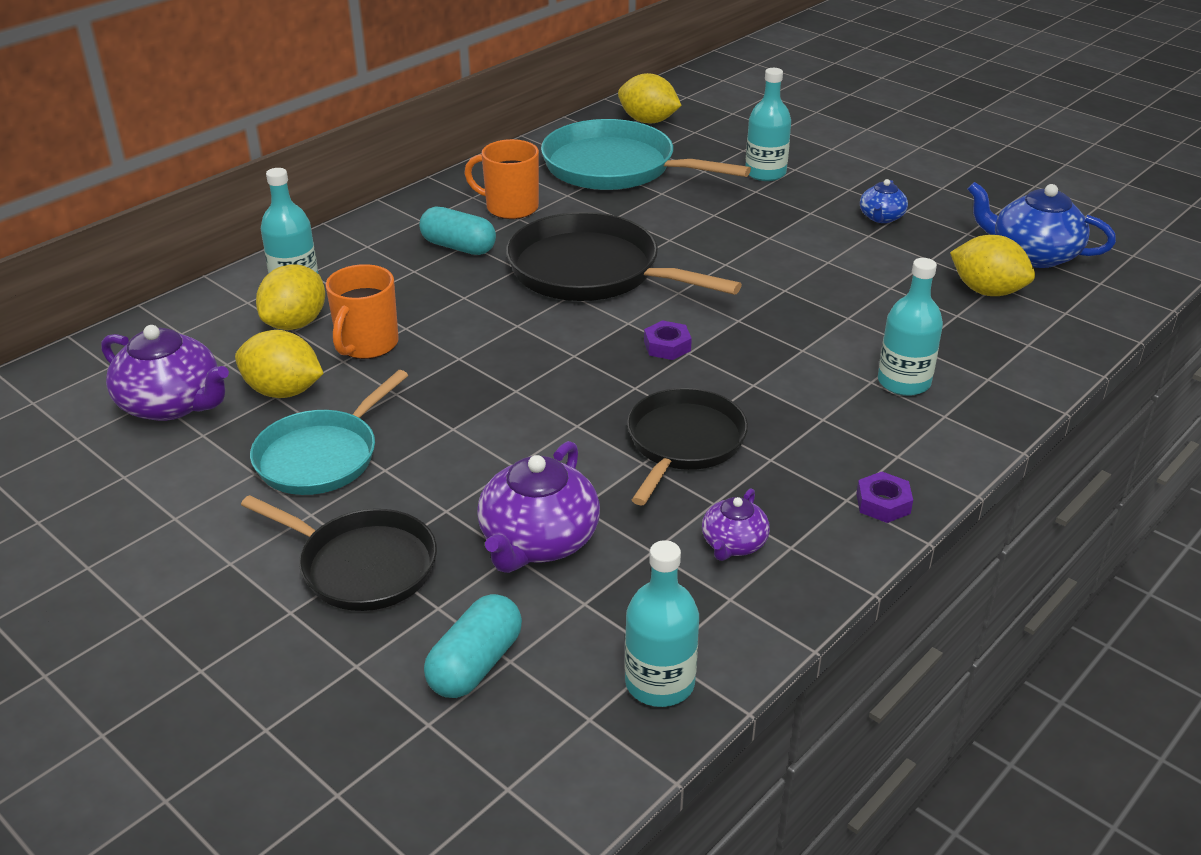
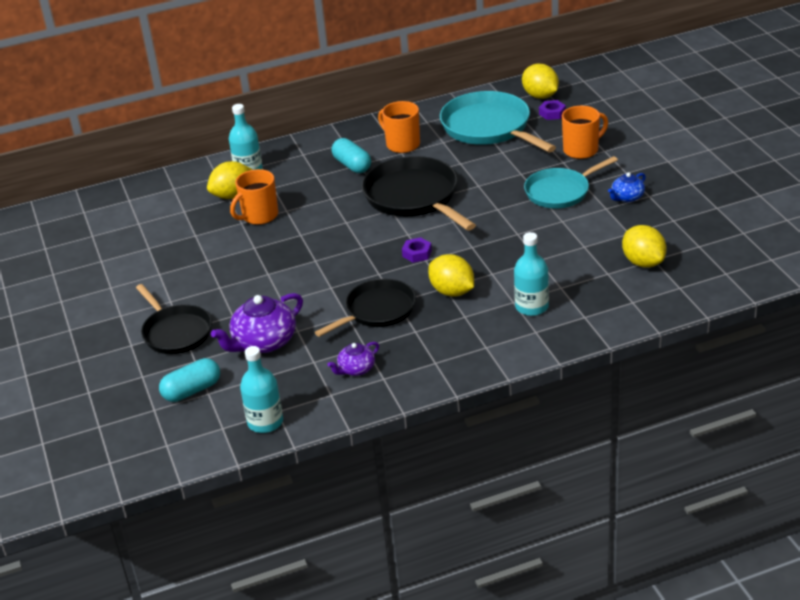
camera: 30 degrees right, 0 degrees up
(172, 404) = (145, 228): purple teapot -> none
(283, 391) = (200, 233): yellow lemon -> yellow lemon (452, 291)
(321, 457) = (194, 273): turquoise pan -> turquoise pan (560, 192)
(765, 173) = (582, 150): turquoise bottle -> orange mug
(883, 503) = (452, 370): purple nut -> purple nut (552, 113)
(1032, 254) = (701, 244): blue teapot -> none

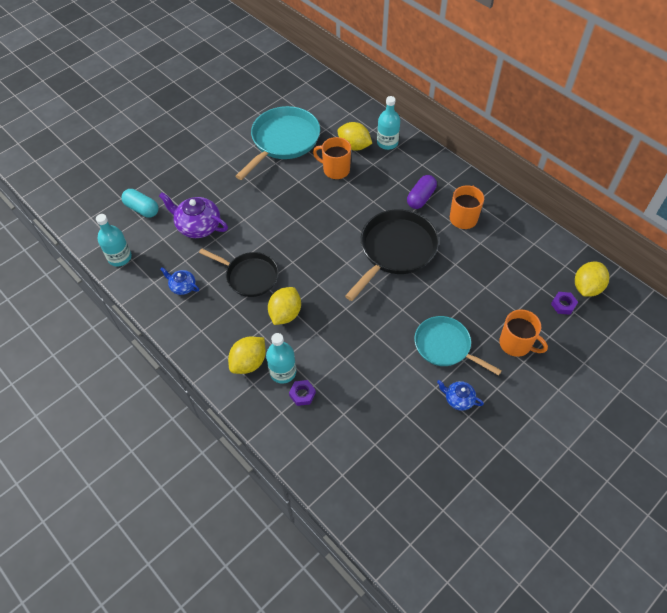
camera: 65 degrees right, 20 degrees up
(176, 332) = (196, 178): black pan -> none
(352, 165) = (421, 198): turquoise capsule -> purple capsule
(356, 369) = (182, 286): purple teapot -> blue teapot
(417, 253) = (324, 276): purple nut -> purple nut (302, 394)
(489, 127) = (516, 266): turquoise pan -> turquoise pan (283, 141)
(643, 262) = (368, 437): yellow lemon -> yellow lemon (249, 362)

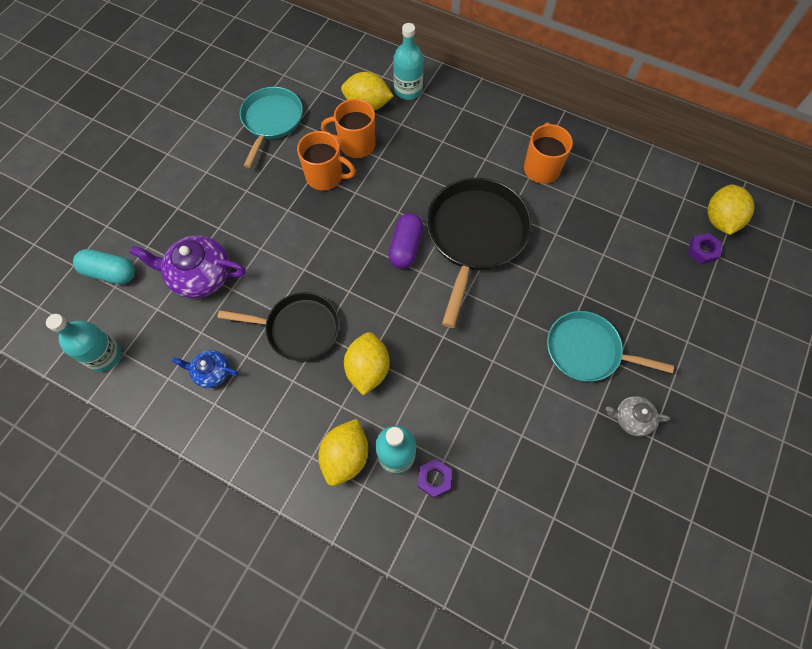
camera: 20 degrees left, 10 degrees up
(283, 141) = (271, 121): turquoise pan -> turquoise pan, size x0.66
(421, 198) = (479, 155): purple capsule -> purple capsule (406, 247)
(458, 399) = (631, 418): blue teapot -> grey teapot
(516, 344) = (669, 320): orange mug -> orange mug (325, 176)

